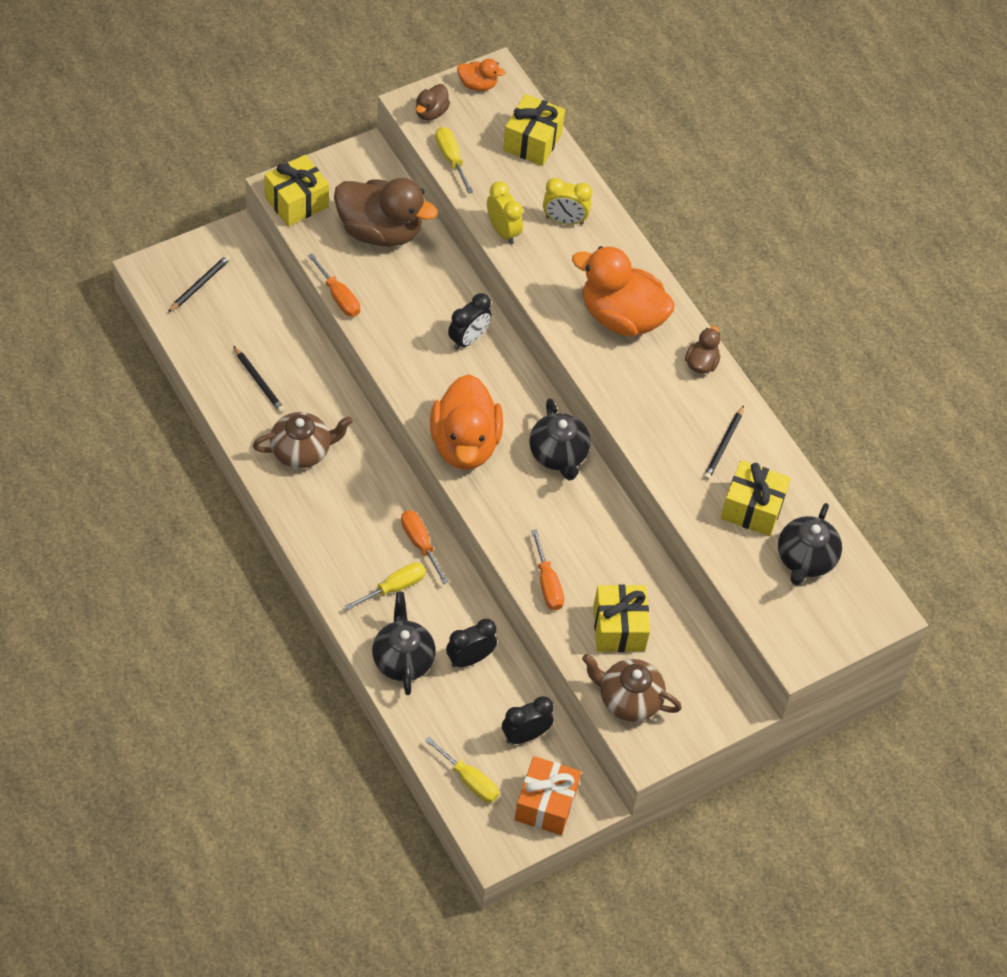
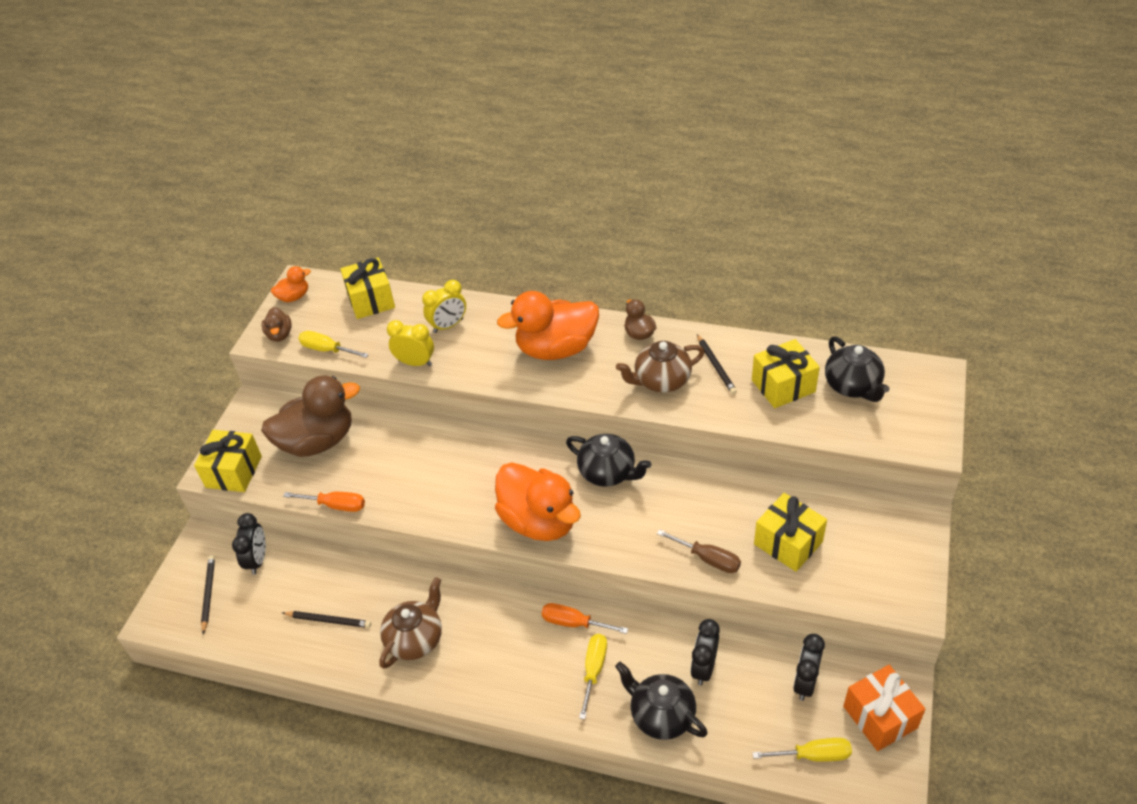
camera: 35 degrees left, 10 degrees down
(468, 339) = (459, 455): black clock -> black clock (257, 560)
(547, 583) = (708, 559): orange screwdriver -> brown screwdriver
(628, 699) = (856, 582): brown teapot -> brown teapot (661, 381)

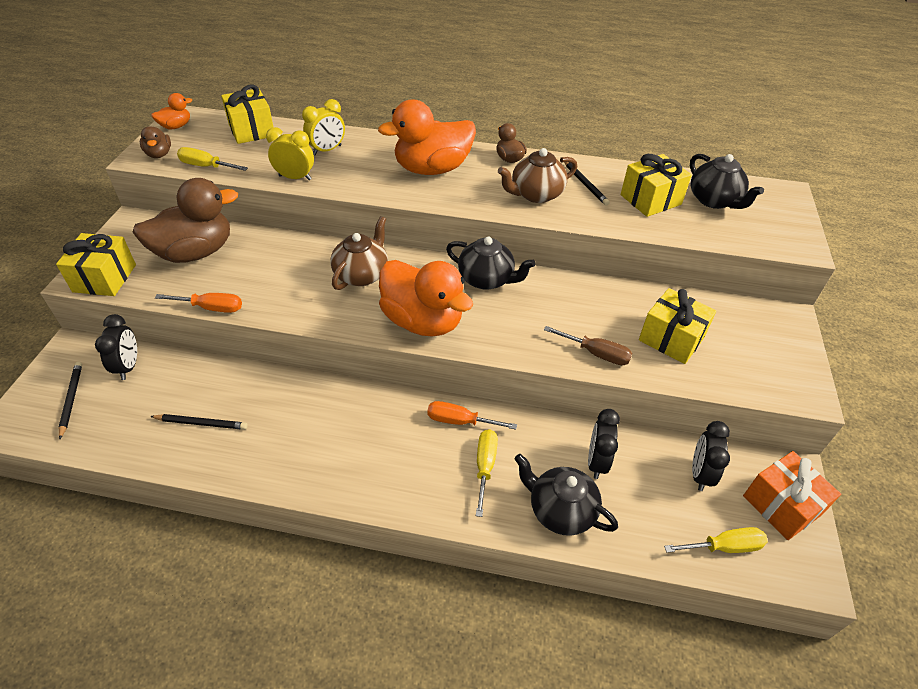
camera: 10 degrees left, 0 degrees up
(415, 639) = (295, 440): brown teapot -> brown teapot (362, 274)

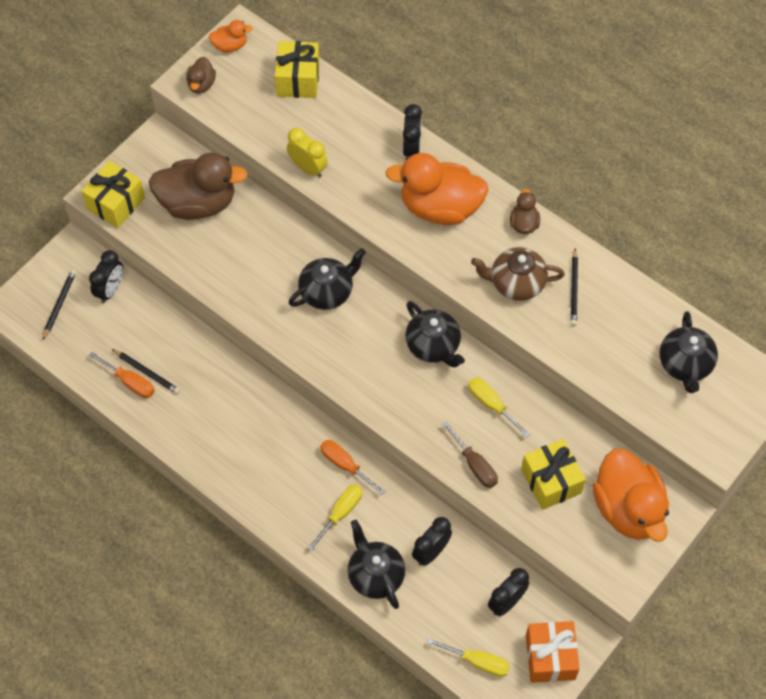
camera: 30 degrees right, 15 degrees up
(206, 166) = (236, 119): yellow screwdriver -> yellow screwdriver (491, 405)
(211, 308) = (188, 275): orange screwdriver -> orange screwdriver (130, 382)
(327, 150) = (355, 139): yellow clock -> none
(362, 274) = (327, 292): brown teapot -> black teapot
(380, 143) = (411, 148): none -> black clock
(423, 321) = (351, 366): orange duck -> orange duck (628, 509)
(650, 200) = (622, 337): yellow gift -> none

